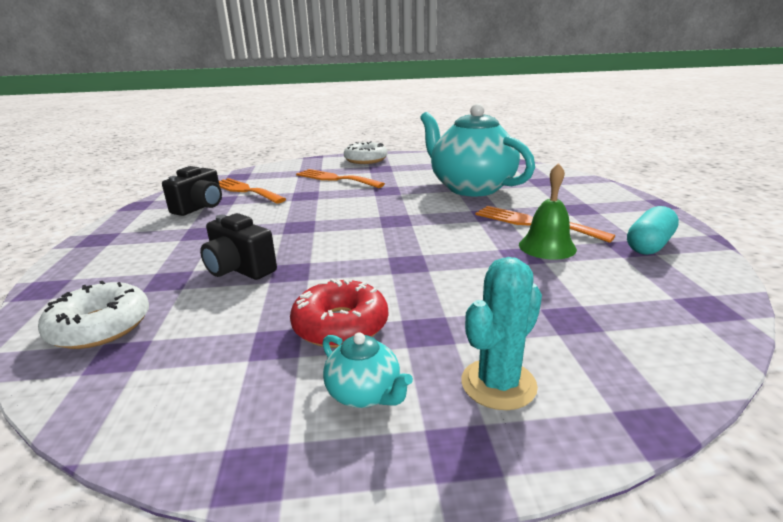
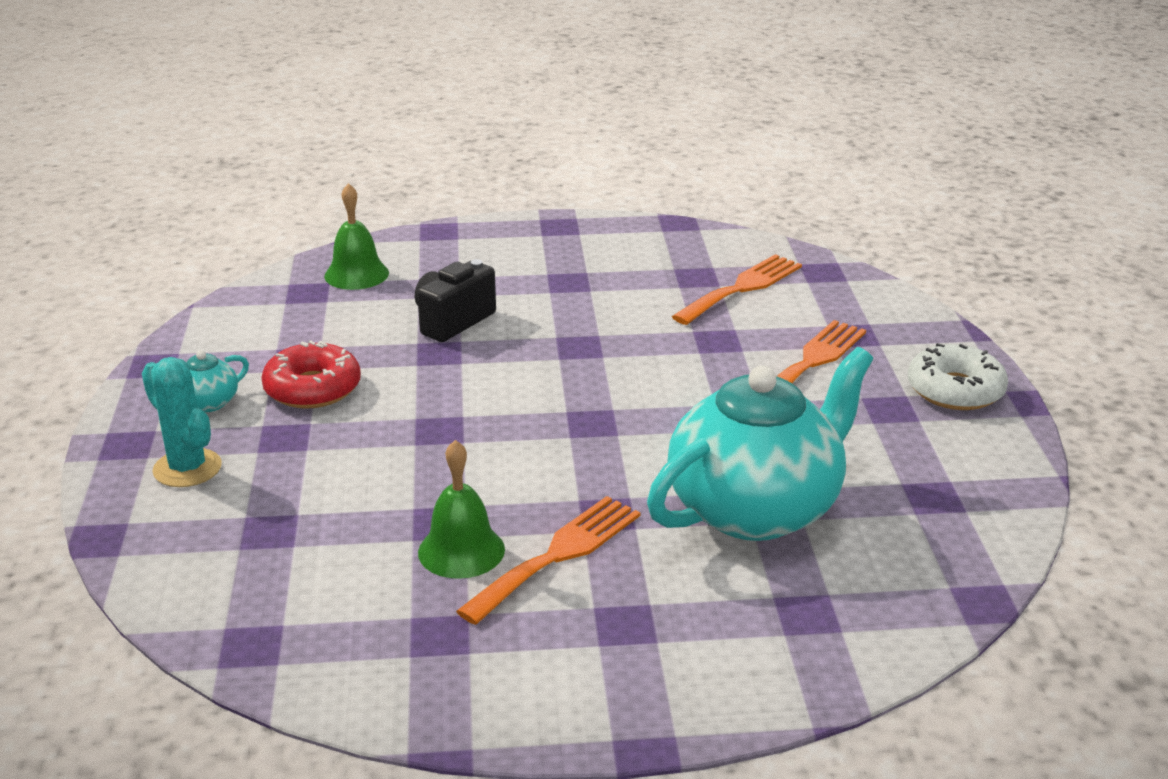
camera: 90 degrees right, 5 degrees up
(100, 326) = (356, 274): white donut -> green bell
(200, 207) = (663, 266): black camera -> none
(649, 245) = (443, 658): turquoise capsule -> none

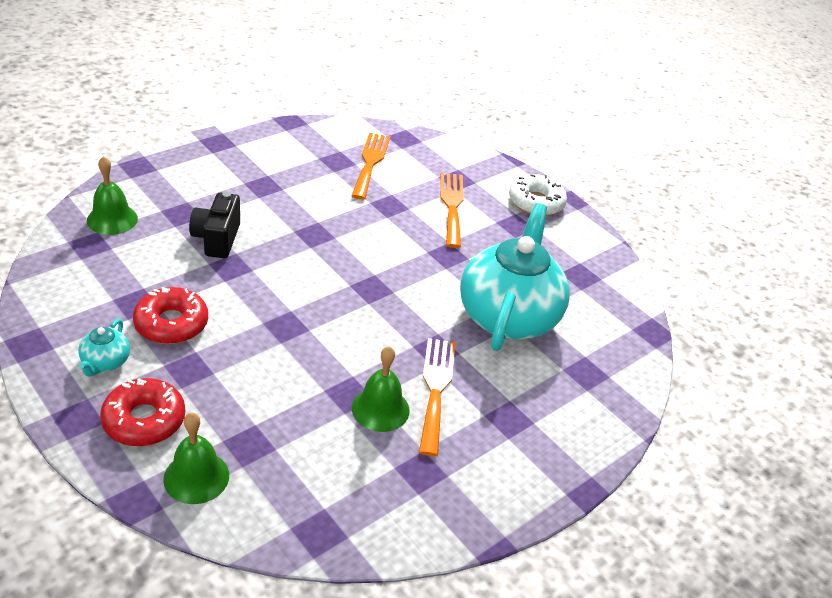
camera: 40 degrees left, 10 degrees up
(181, 539) = (196, 477): none -> green bell
(187, 468) = (144, 420): turquoise cactus -> red donut

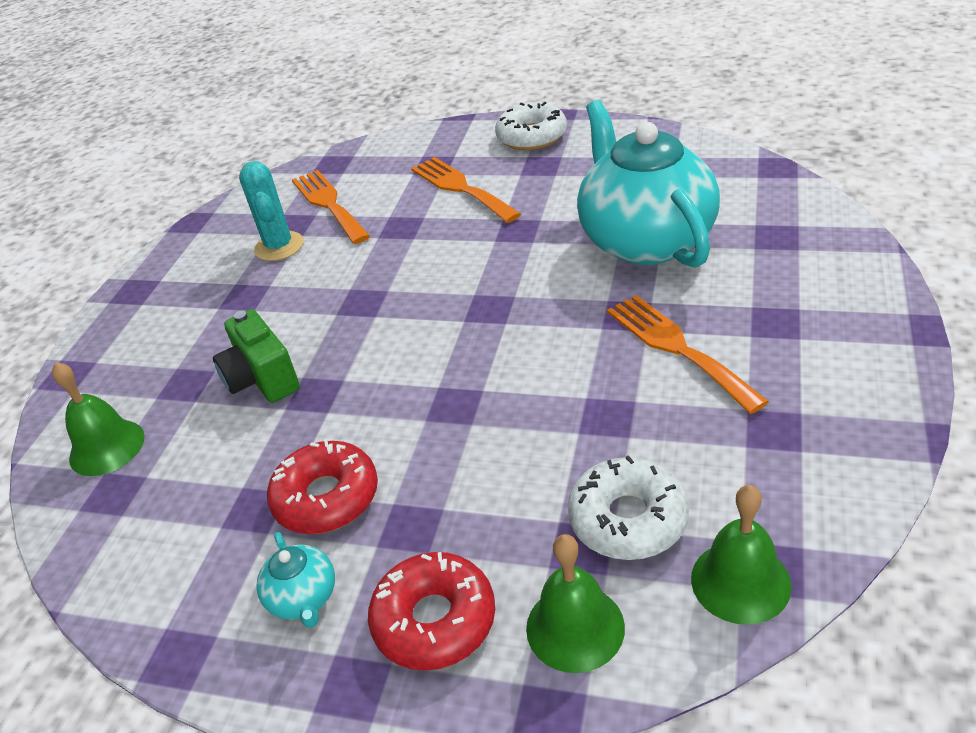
camera: 25 degrees left, 0 degrees up
(217, 239) = (262, 379): black camera -> green camera
(287, 451) = (628, 519): none -> white donut
(314, 169) = (279, 246): none -> turquoise cactus
(380, 409) = (655, 405): green bell -> green bell (740, 581)

